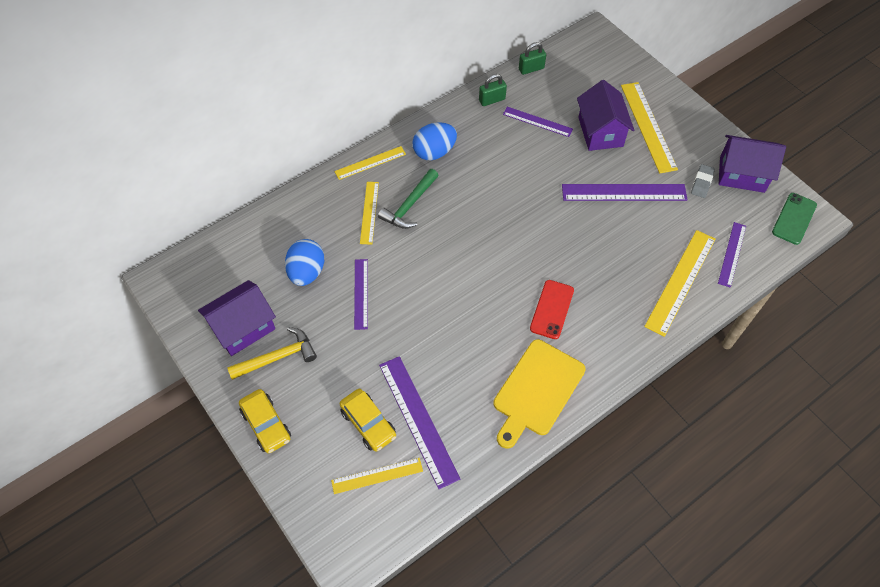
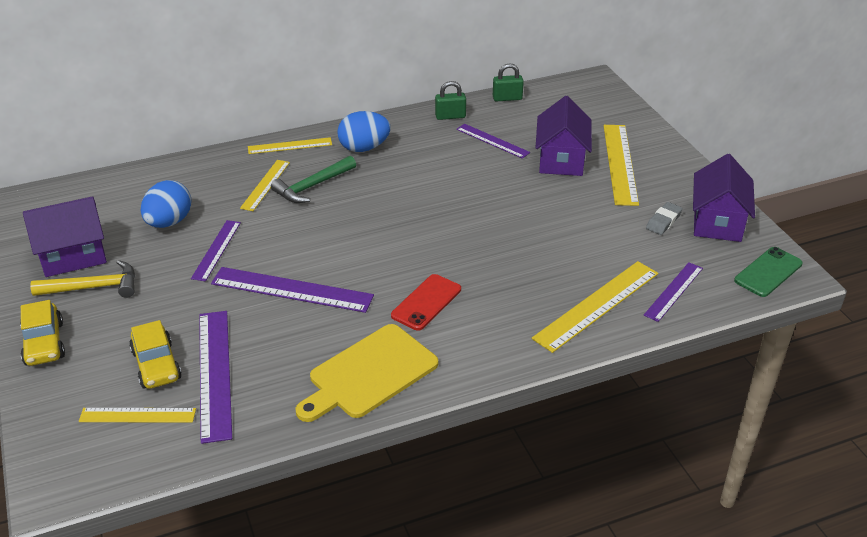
camera: 15 degrees right, 20 degrees down
(624, 192) = (564, 214): purple ruler -> purple ruler (292, 289)
(742, 174) = (717, 222): purple house -> purple house turned 75 degrees clockwise

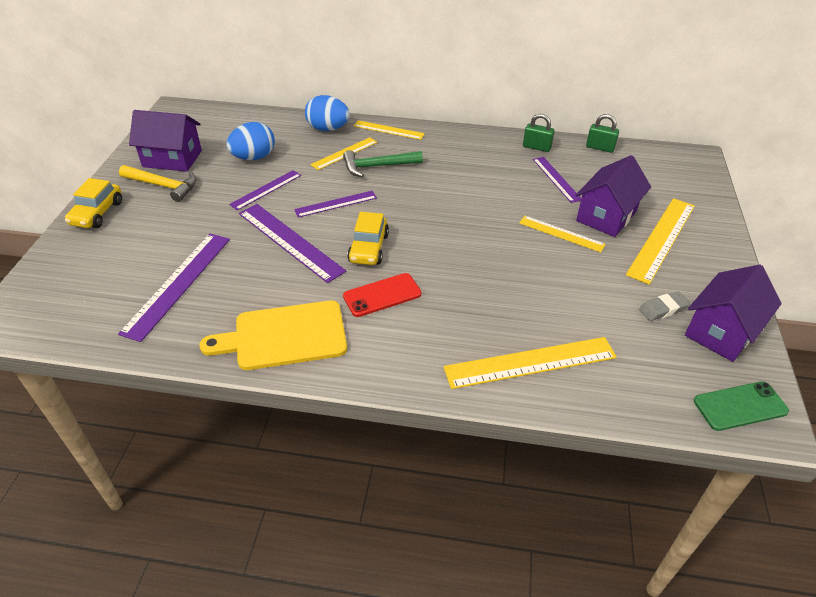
camera: 30 degrees right, 5 degrees up
(137, 415) = (100, 292): yellow ruler -> yellow ruler (561, 234)
(156, 365) = (147, 260): yellow car -> yellow car (368, 248)
(364, 148) = (443, 150): blue egg -> blue egg (328, 129)
(673, 291) = (619, 382): purple ruler -> purple ruler (336, 204)

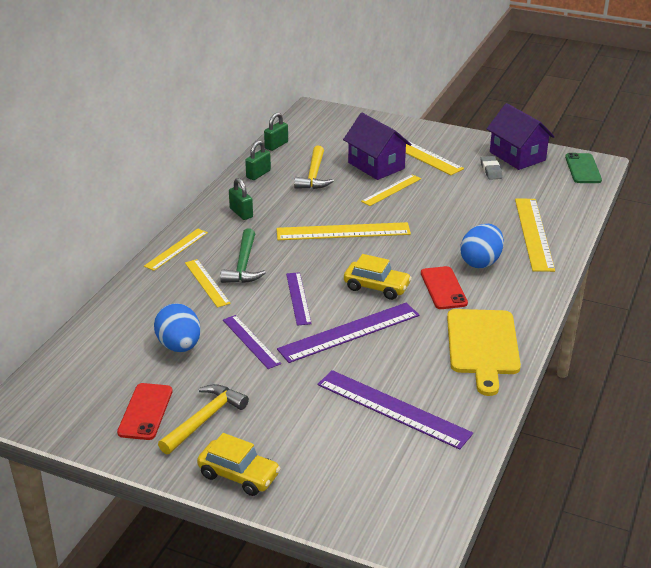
camera: 75 degrees left, 10 degrees down
(172, 159) = (145, 412): purple house -> red phone
(328, 129) = (148, 288): blue egg -> blue egg (481, 262)
(460, 213) = (343, 231): none -> yellow ruler
(462, 150) = (241, 213): none -> green padlock
(556, 179) = (314, 175): purple ruler -> yellow hammer

